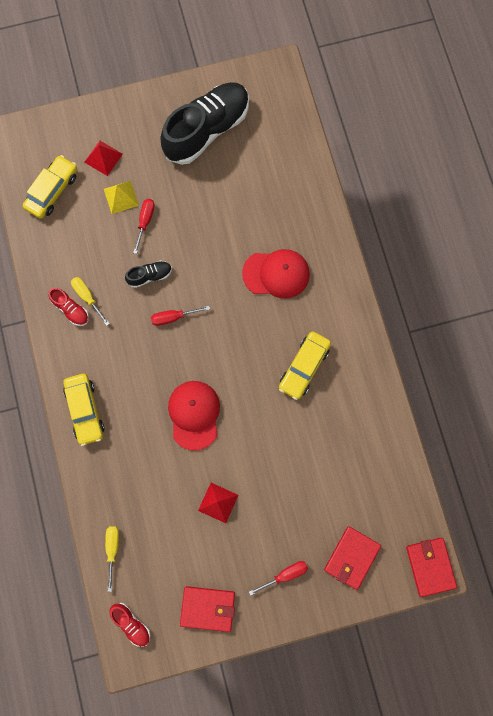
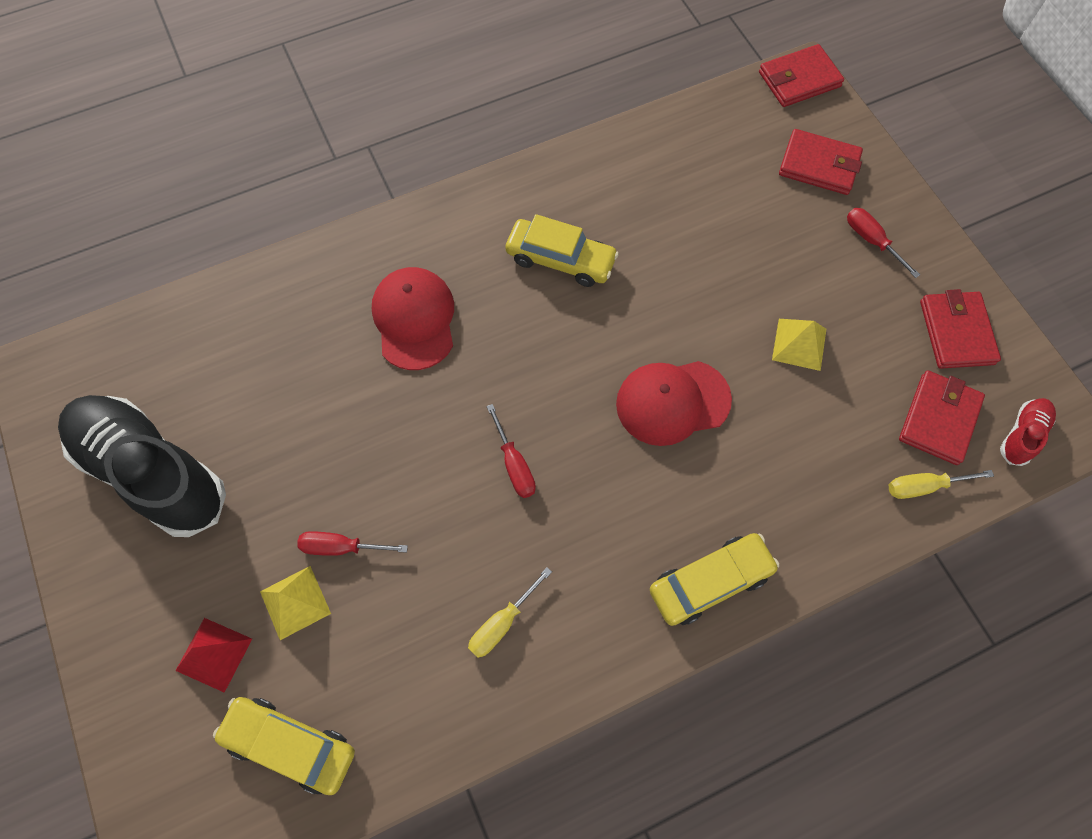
camera: 100 degrees left, 10 degrees down
(71, 309) = (530, 650): red shoe -> none
(150, 276) = (444, 518): black shoe -> none
(152, 574) = (938, 419): none -> red wallet
(218, 502) = (799, 344): red pyramid -> yellow pyramid

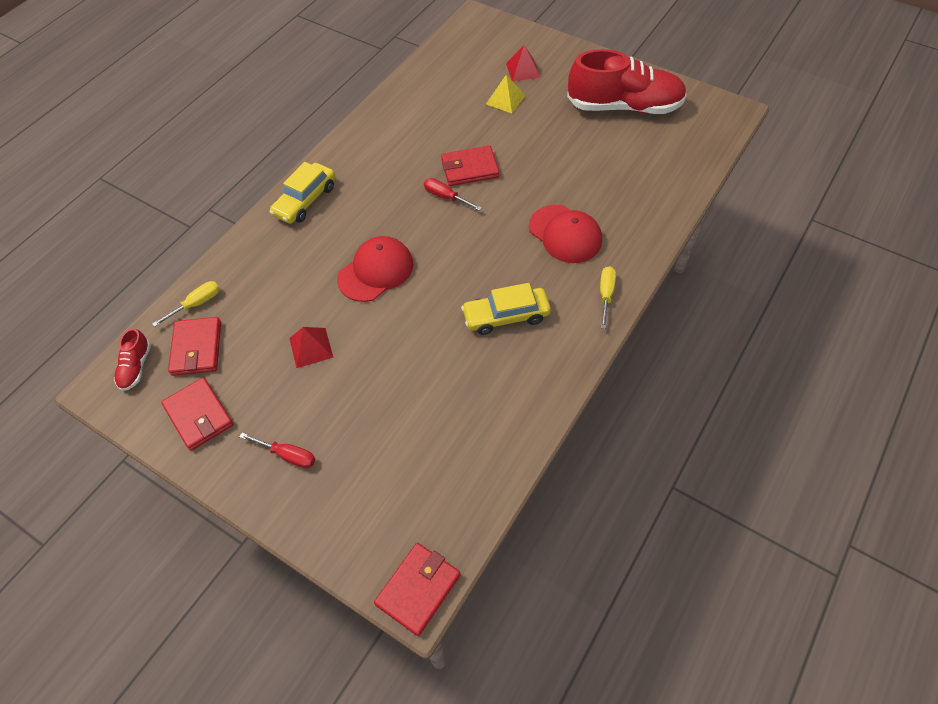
camera: 150 degrees right, 10 degrees down
(153, 471) = (624, 107): black shoe -> red shoe
(290, 745) = (462, 63): yellow car -> none
(342, 547) = (503, 126): red screwdriver -> none
(502, 623) = (402, 137): yellow screwdriver -> yellow screwdriver (606, 295)
(799, 344) = (311, 347): yellow pyramid -> red pyramid
(819, 165) = (358, 502): red wallet -> red wallet (470, 169)

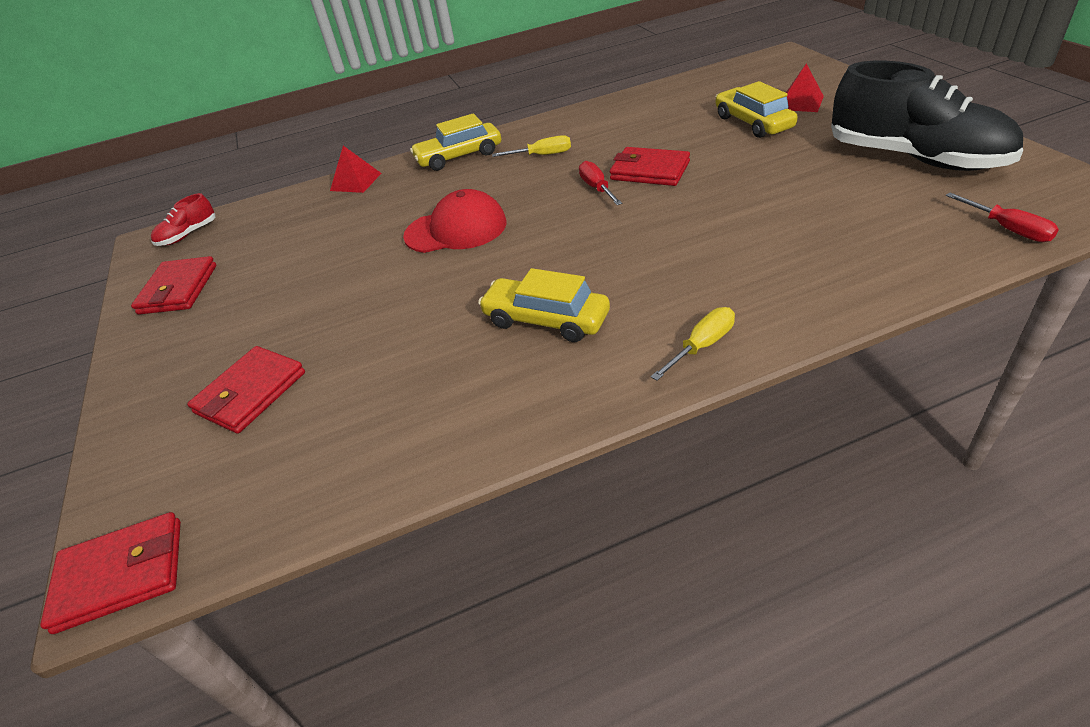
camera: 40 degrees right, 15 degrees down
(196, 304) = (284, 205): yellow screwdriver -> yellow screwdriver (542, 155)
(197, 348) = (243, 238): red wallet -> red wallet (251, 393)
(287, 455) = (193, 356): red screwdriver -> red screwdriver (1007, 229)
(311, 347) = (325, 272): red pyramid -> red pyramid (355, 182)
(505, 99) = (753, 123): yellow pyramid -> yellow car
(565, 234) = (707, 261): red cap -> none
(624, 107) = (915, 158): red shoe -> black shoe

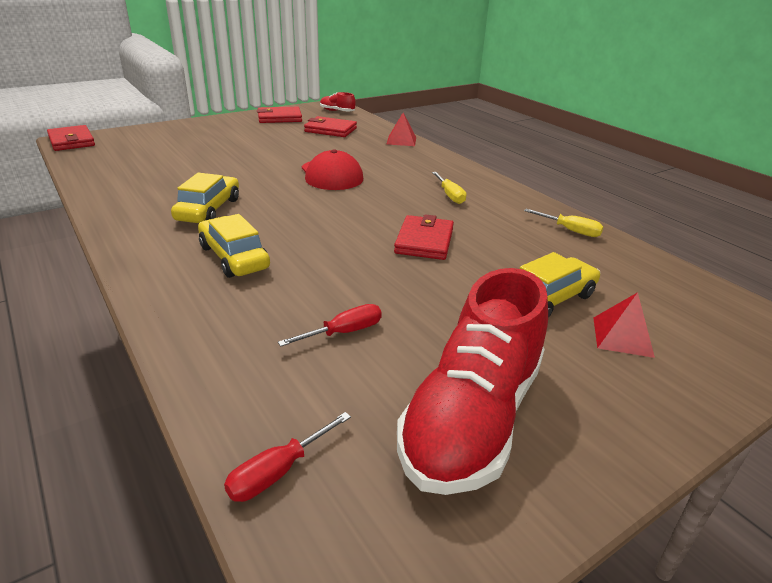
camera: 70 degrees right, 10 degrees down
(251, 393) = (178, 145): red wallet -> red wallet (330, 130)
(459, 156) = (444, 166): yellow car -> yellow car (234, 257)
(597, 188) = (391, 219): red screwdriver -> red screwdriver (343, 332)
(701, 346) = (151, 263): yellow screwdriver -> yellow screwdriver (570, 230)
(915, 158) = (472, 418): black shoe -> red shoe

